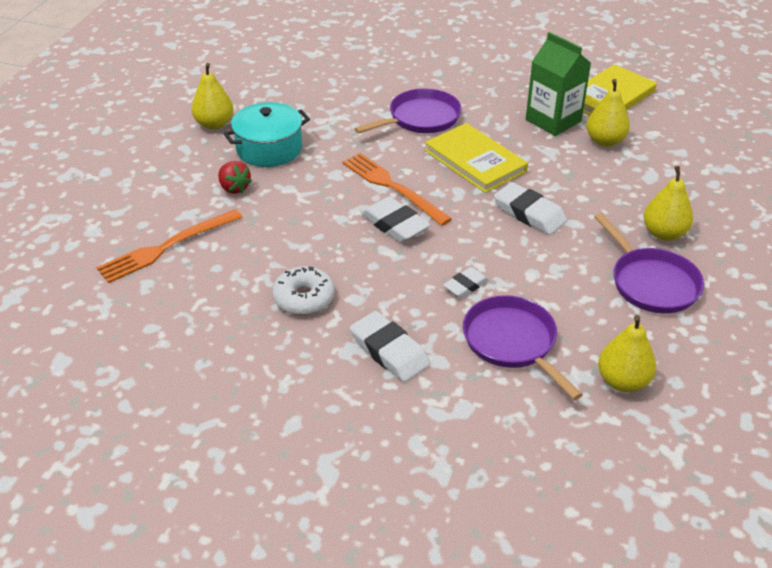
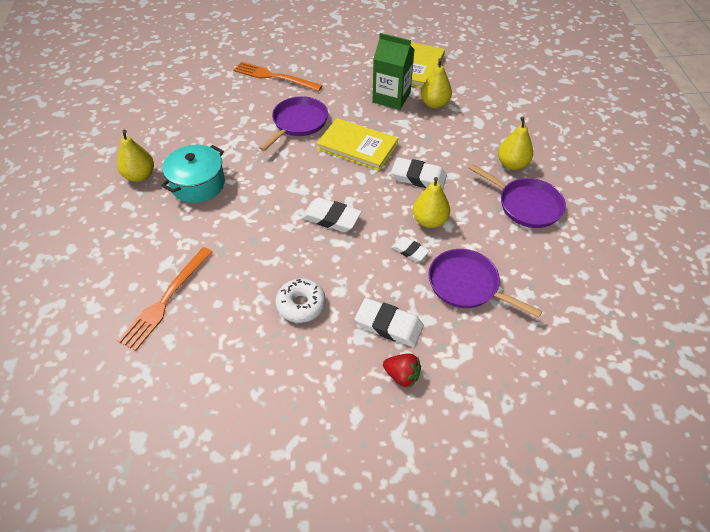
camera: 25 degrees left, 10 degrees up
(234, 188) = (190, 228): red strawberry -> red strawberry (402, 375)
(392, 187) = (311, 187): orange fork -> orange fork (274, 77)
(465, 285) = (409, 251): white eraser -> white eraser turned 75 degrees counterclockwise
(622, 381) = (552, 287): yellow pear -> yellow pear (429, 221)

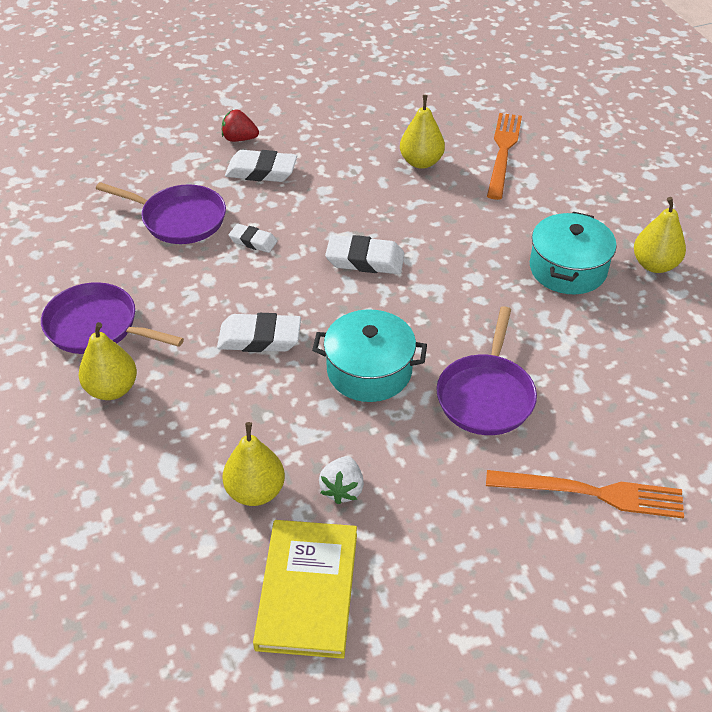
camera: 165 degrees right, 5 degrees down
(301, 305) = (360, 171): white donut -> none
(357, 146) = (369, 371): yellow book -> turquoise pot
(391, 97) = (342, 489): green carton -> white strawberry
(429, 221) = (233, 280): yellow pear -> yellow pear (421, 162)

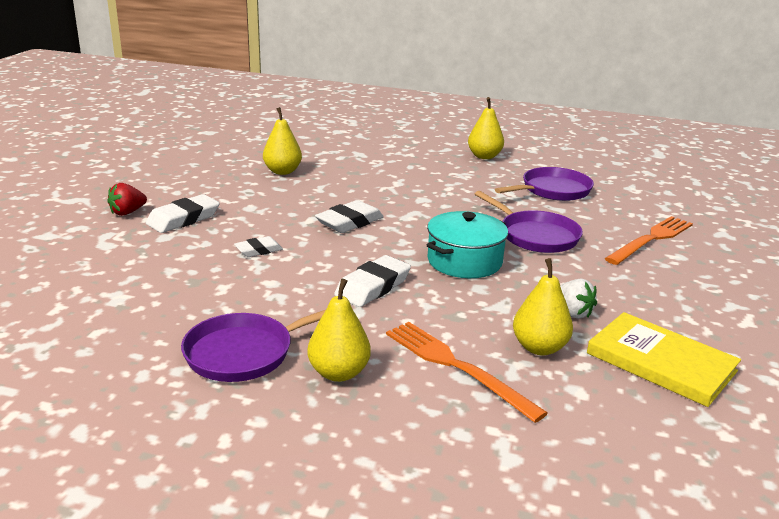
camera: 55 degrees left, 20 degrees down
(179, 219) = (175, 268): purple pan -> purple pan (552, 190)
(503, 152) = (319, 150): orange fork -> orange fork (456, 367)
(567, 269) = (454, 175): turquoise pot -> none

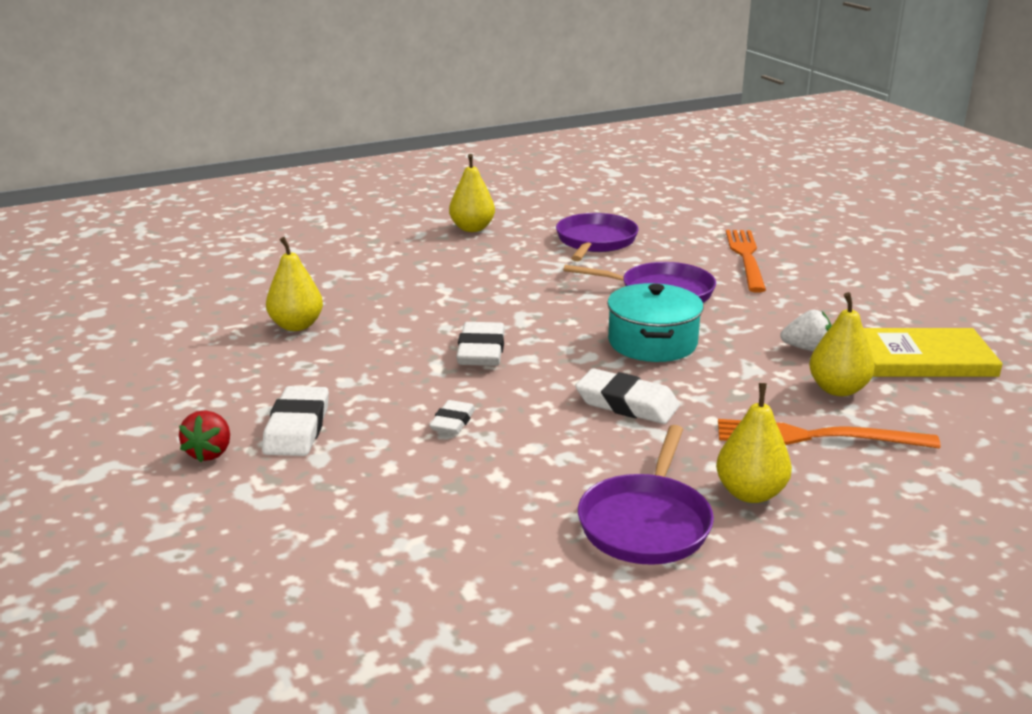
camera: 40 degrees left, 0 degrees up
(373, 287) = (627, 404): white eraser -> white eraser turned 60 degrees counterclockwise

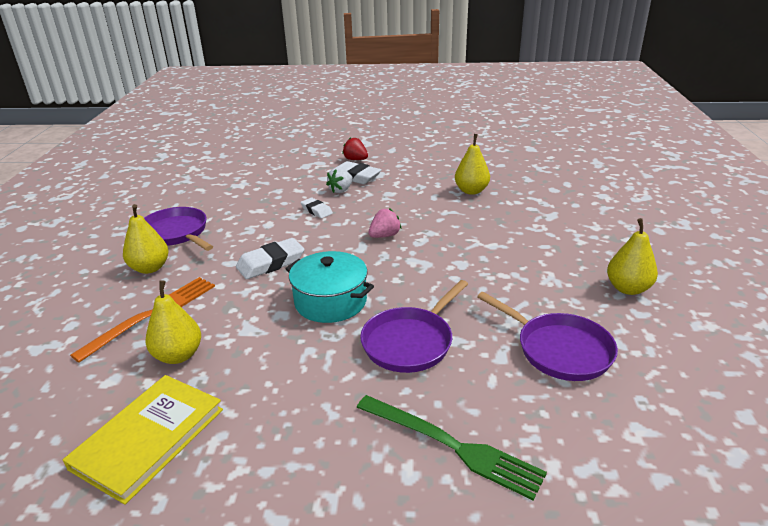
camera: 120 degrees right, 5 degrees up
(481, 351) = (385, 236): white eraser -> pink strawberry
(746, 258) = (451, 446): orange fork -> green fork
(807, 349) = (241, 374): white strawberry -> white strawberry (341, 190)

